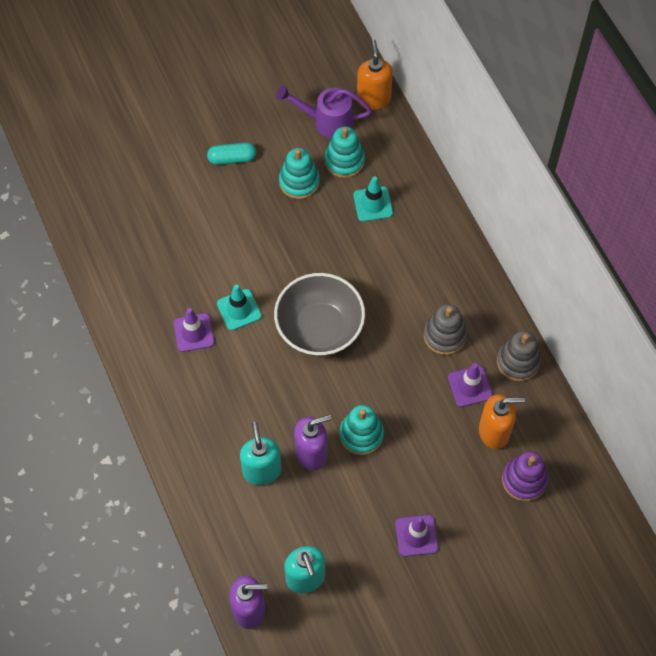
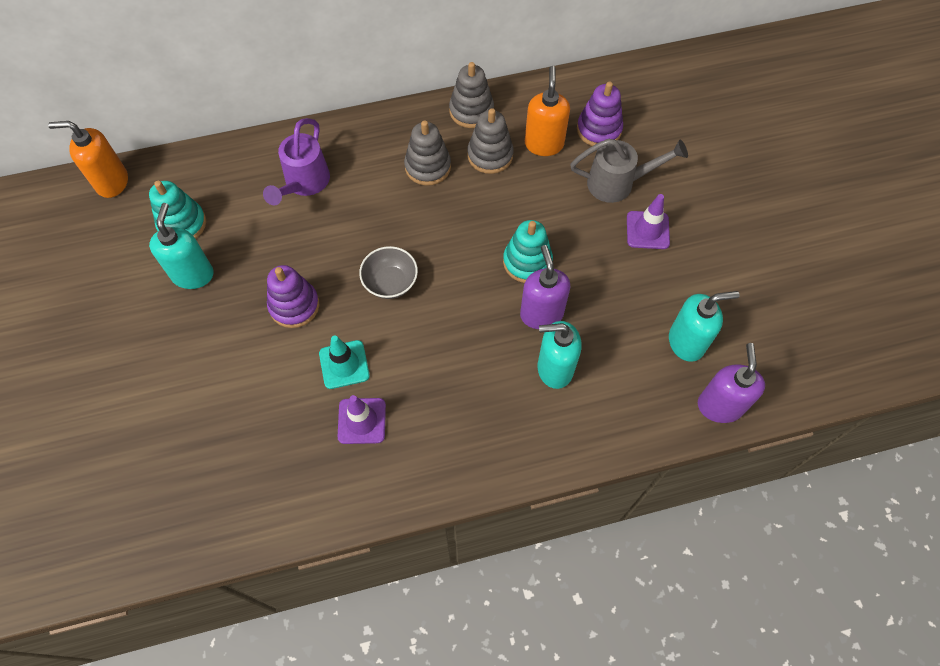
camera: 80 degrees left, 0 degrees up
(232, 158) = (132, 343): turquoise capsule -> none
(284, 261) = (294, 305): none -> purple stacking toy
(299, 182) = (193, 274): turquoise stacking toy -> turquoise soap dispenser
(319, 328) = (390, 282): grey bowl -> grey bowl, size x0.55
(327, 122) = (123, 233): purple watering can -> purple watering can (304, 183)
(373, 204) = (248, 205): turquoise traffic cone -> none
(464, 504) = (618, 183): none -> grey watering can
(470, 386) = (490, 155): purple traffic cone -> grey stacking toy

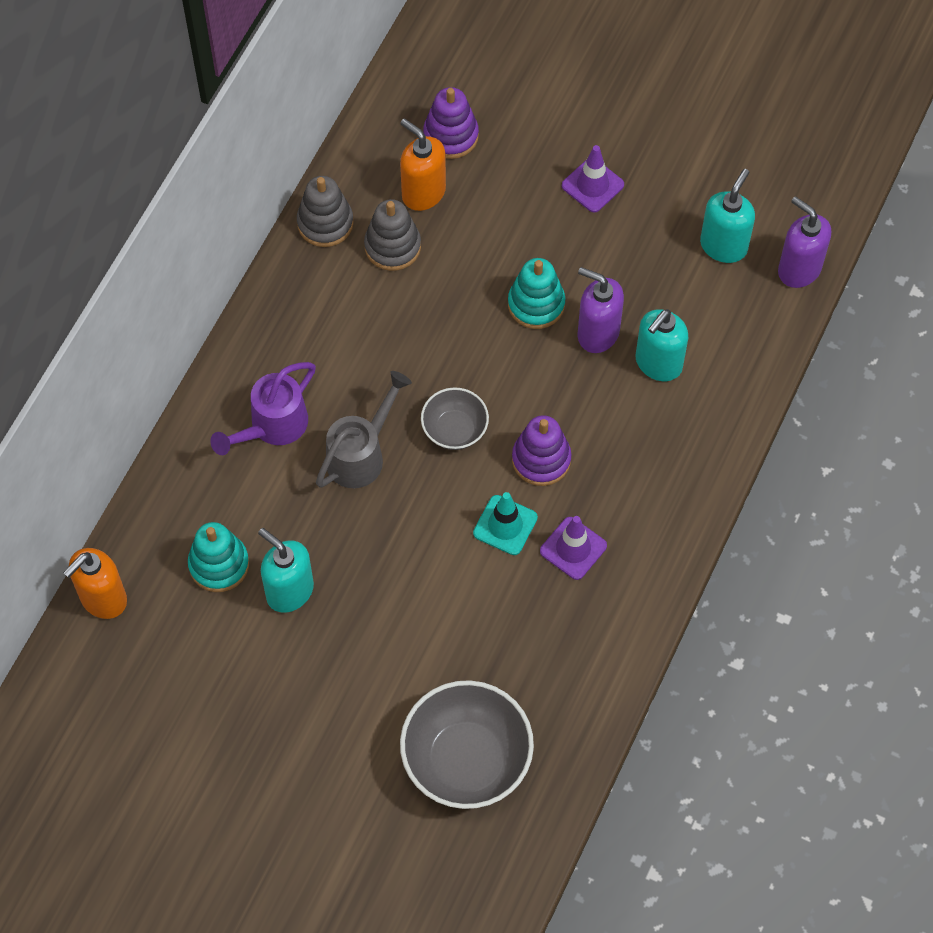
camera: 50 degrees left, 0 degrees up
(140, 473) = (466, 760): none -> grey bowl
(294, 305) = (405, 526): purple stacking toy -> purple stacking toy (541, 459)
(304, 183) = (272, 426): purple watering can -> purple watering can turned 75 degrees clockwise
(428, 167) = (355, 308): grey stacking toy -> none
(618, 183) = (523, 168): grey watering can -> grey watering can (361, 454)

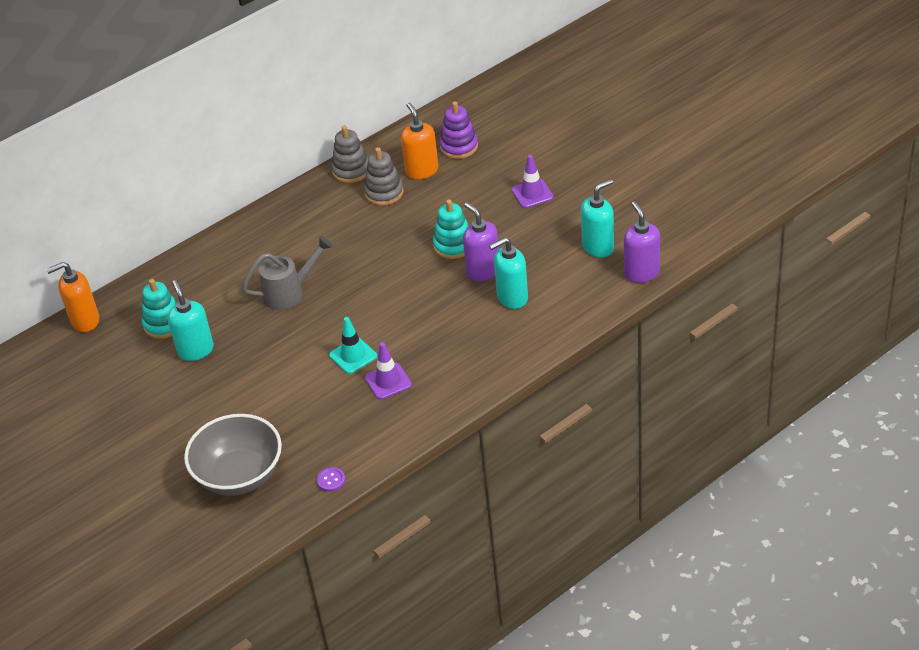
camera: 30 degrees right, 20 degrees down
(272, 426) = (246, 263): purple watering can -> none
(454, 429) = (356, 296): grey bowl -> none
(541, 459) = (400, 327): purple stacking toy -> none
(587, 722) = (331, 480): none -> purple button

